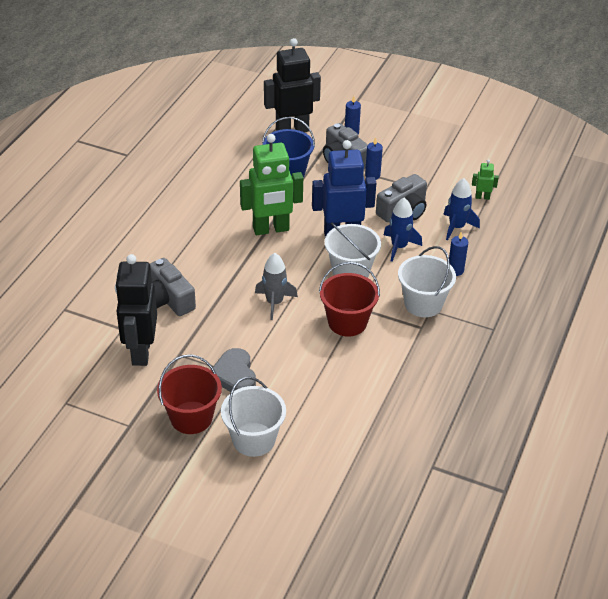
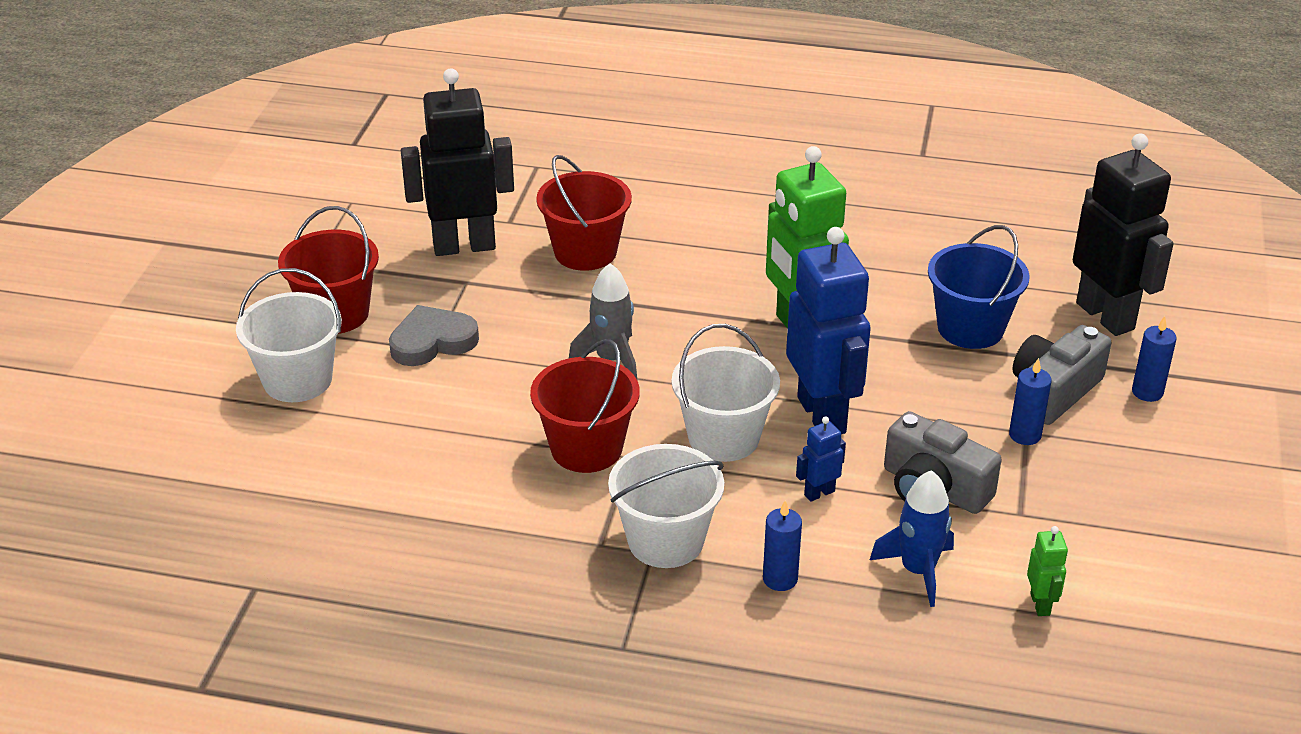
camera: 80 degrees right, 5 degrees down
(168, 299) = (585, 252): grey camera -> red bucket
(399, 247) = (819, 493): blue rocket -> blue robot

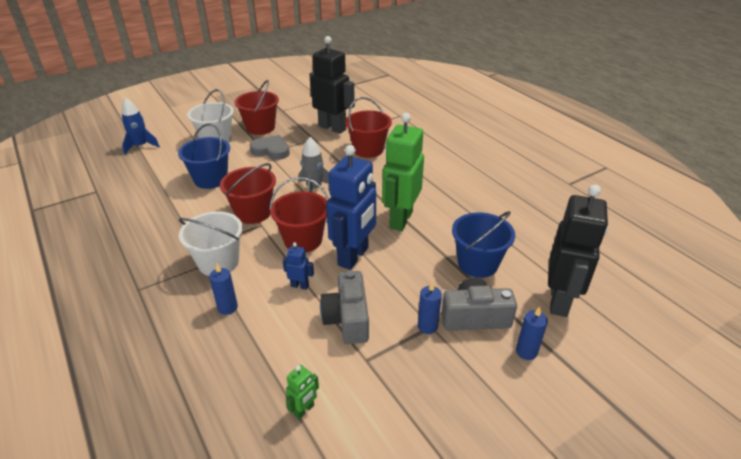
camera: 45 degrees right, 0 degrees up
(421, 445) = (210, 179): none -> blue bucket
(723, 438) = (303, 240): white bucket -> red bucket
(918, 571) = (281, 348): blue rocket -> blue rocket (141, 146)

